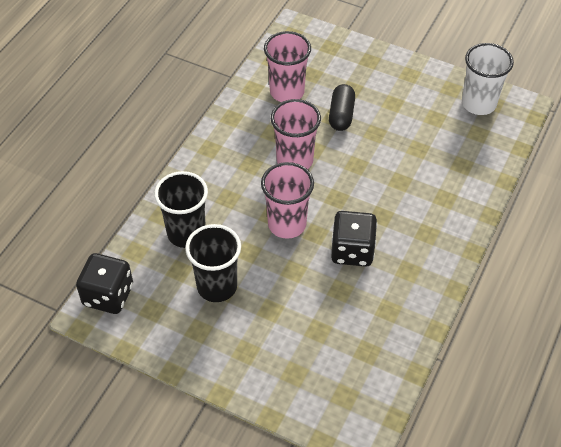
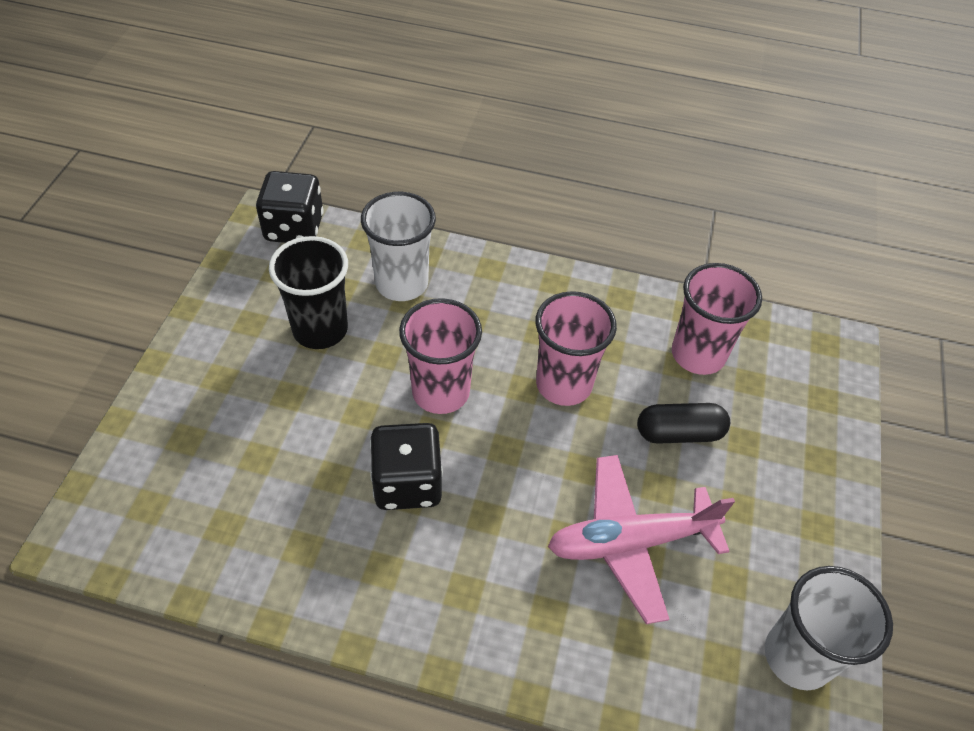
camera: 75 degrees right, 0 degrees up
(186, 233) = (402, 284): black cup -> white cup
(407, 153) = (630, 542): none -> pink plane

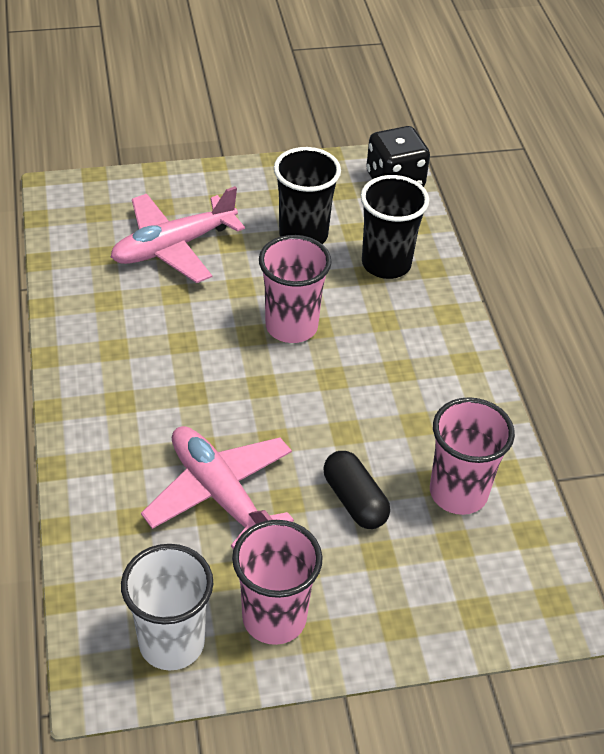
camera: 65 degrees right, 5 degrees down
(260, 450) = (173, 247): none -> pink plane
(402, 284) = (386, 264): white cup -> black cup
(407, 483) = (194, 336): black dice -> none
(564, 384) = (353, 402): pink cup -> pink cup (274, 618)

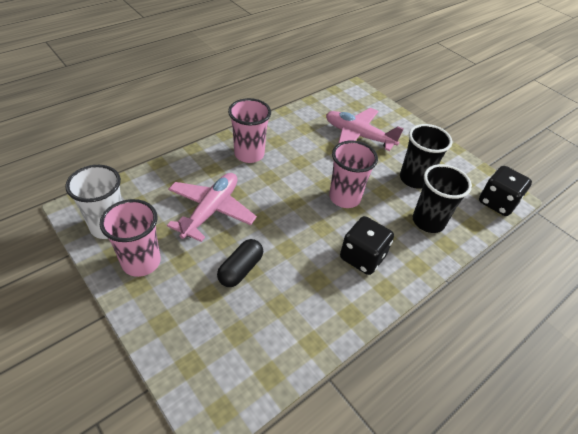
camera: 60 degrees right, 0 degrees up
(406, 360) = (362, 257): none -> black dice
(458, 493) = (278, 320): pink cup -> pink cup (249, 154)

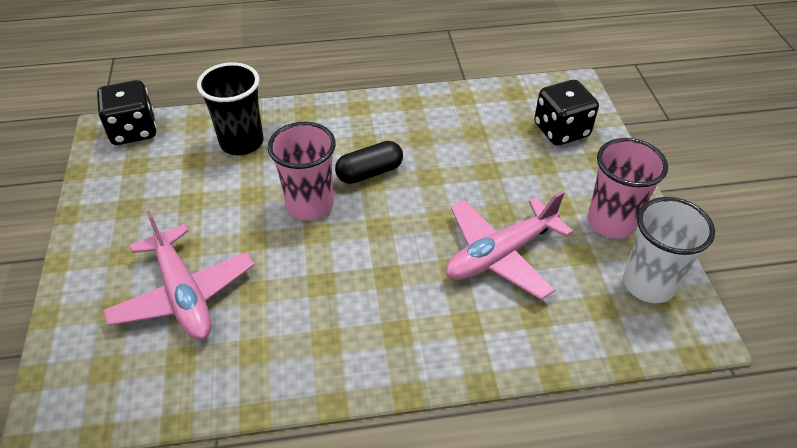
camera: 145 degrees left, 0 degrees up
(240, 269) = (497, 174): black capsule -> black capsule (369, 172)
(249, 154) = (392, 329): pink cup -> none
(362, 257) = (355, 138): black dice -> black dice (561, 130)
(414, 179) = (191, 194): black cup -> none

